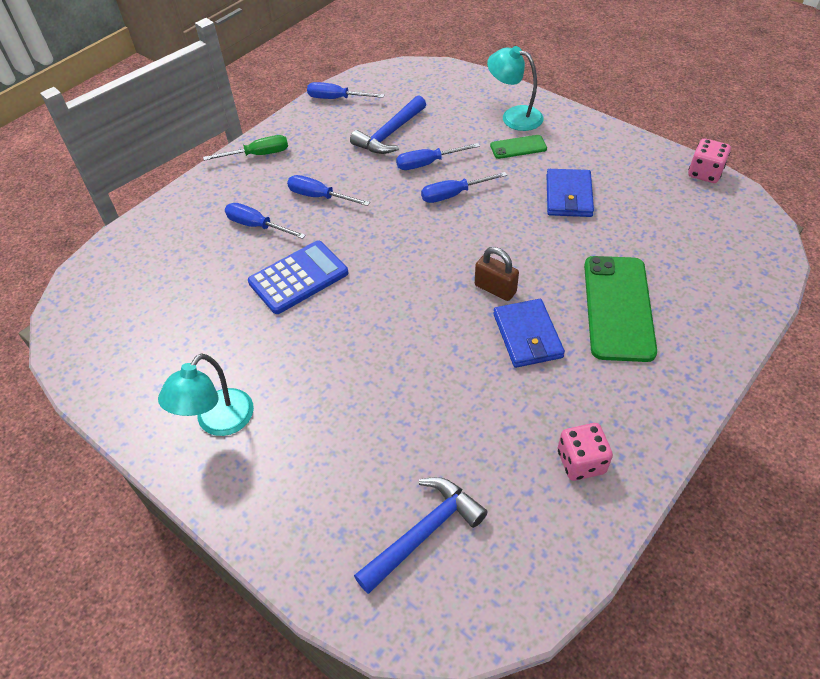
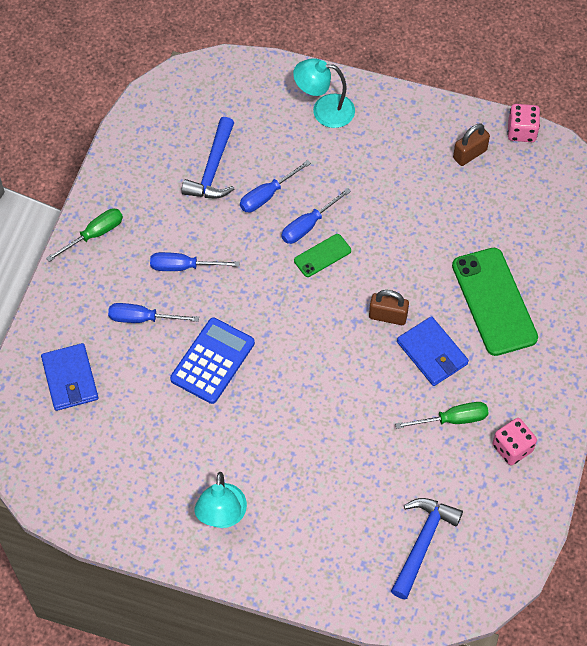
camera: 25 degrees left, 10 degrees up
(337, 99) = (135, 137): blue screwdriver -> none
(518, 147) = (344, 149): green phone -> green phone (322, 255)
(521, 408) = (452, 419): none -> green screwdriver
(568, 196) = (412, 195): blue wallet -> blue wallet (70, 379)
(642, 178) = (469, 154): none -> brown padlock

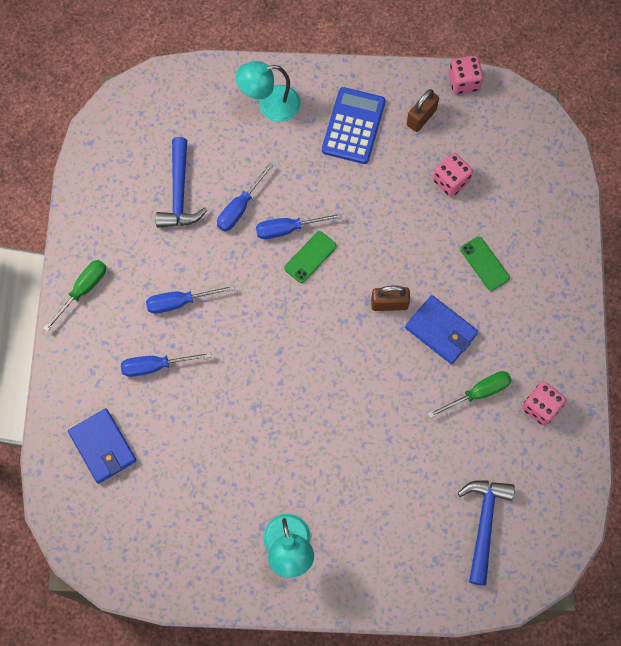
camera: 15 degrees left, 10 degrees up
(212, 361) = (235, 392): blue calculator -> blue calculator (353, 126)
(308, 225) = (288, 229): blue screwdriver -> blue screwdriver turned 45 degrees clockwise
(482, 218) = (450, 181): none -> pink dice
(494, 301) = (484, 263): green phone -> green phone, size x0.49

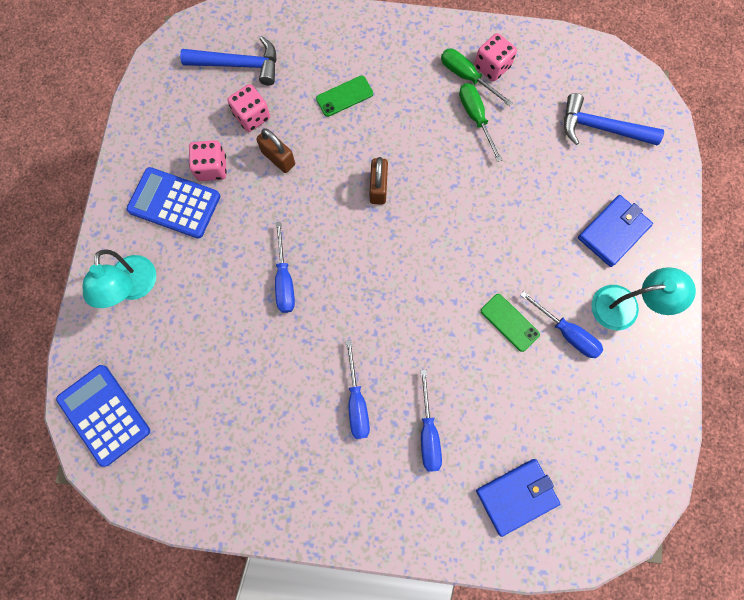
camera: 85 degrees left, 5 degrees up
(83, 290) = (332, 514): green screwdriver -> green screwdriver (467, 77)
(158, 101) = (104, 415): none -> blue calculator
(179, 192) = (225, 395): blue hammer -> blue hammer (238, 65)
(240, 207) = (252, 329): blue screwdriver -> blue screwdriver (566, 332)
(310, 257) = (319, 260): green phone -> green phone (509, 322)
(421, 117) = (176, 136): brown padlock -> brown padlock (278, 158)
(441, 331) = (411, 143): blue wallet -> blue wallet (613, 232)
(463, 82) = (143, 91): pink dice -> pink dice (212, 168)

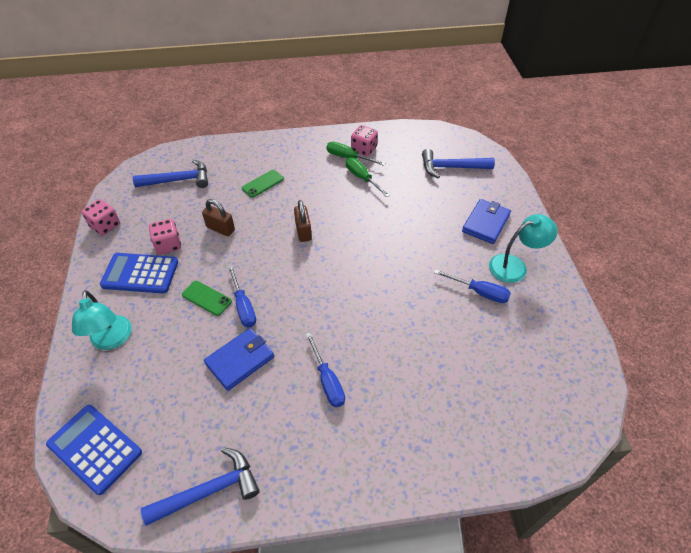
camera: 15 degrees left, 25 degrees down
(210, 492) = (209, 491): none -> blue hammer
(252, 116) = (194, 208): pink dice -> pink dice (105, 226)
(428, 432) = (396, 389): blue screwdriver -> none
(509, 322) = (433, 295): green phone -> green phone (206, 298)
(516, 496) = (488, 420): blue wallet -> blue wallet (240, 360)

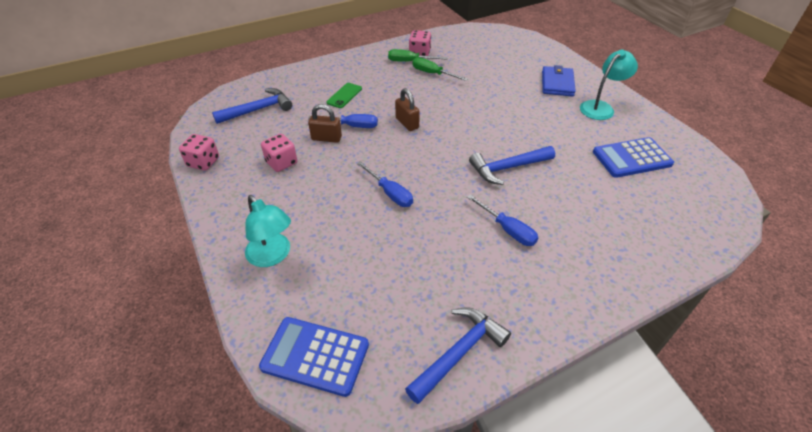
camera: 20 degrees left, 5 degrees down
(140, 274) = (267, 193): blue calculator -> blue calculator (632, 158)
(206, 298) = (349, 196): green phone -> none
(240, 360) = (416, 236): blue wallet -> none
(451, 167) = (502, 52): blue hammer -> blue hammer (508, 168)
(479, 292) = (587, 132): blue screwdriver -> blue screwdriver (352, 126)

